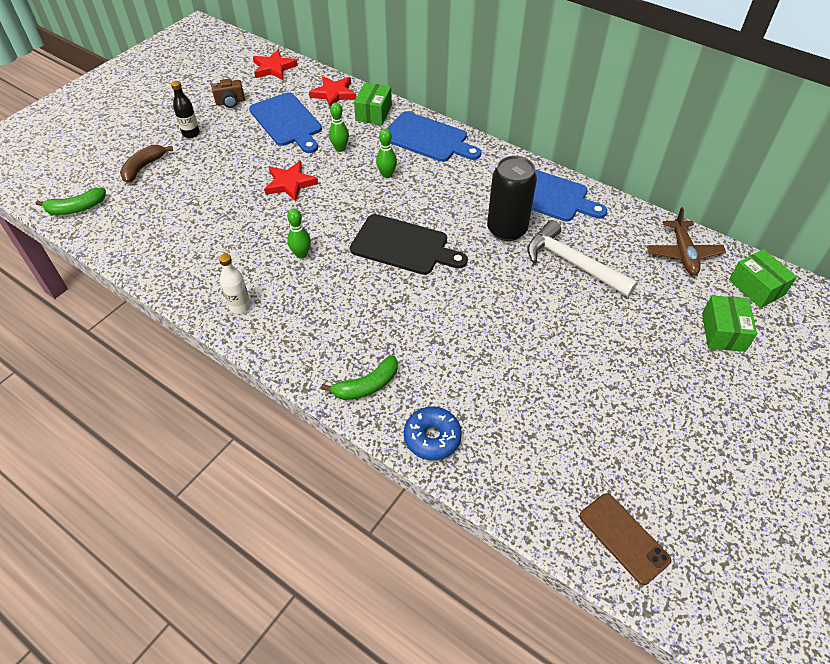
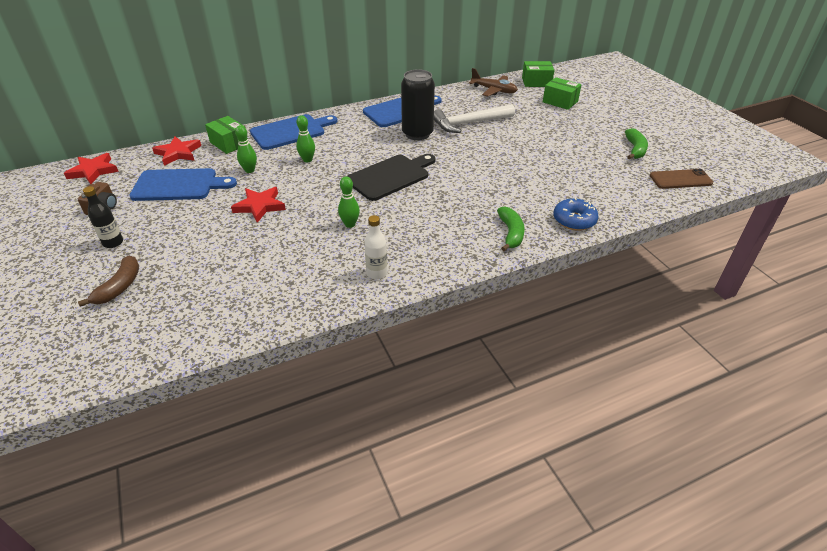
camera: 60 degrees left, 10 degrees down
(76, 208) = (118, 353): green banana -> green banana (635, 149)
(143, 167) = (120, 287): brown banana -> brown banana turned 135 degrees counterclockwise

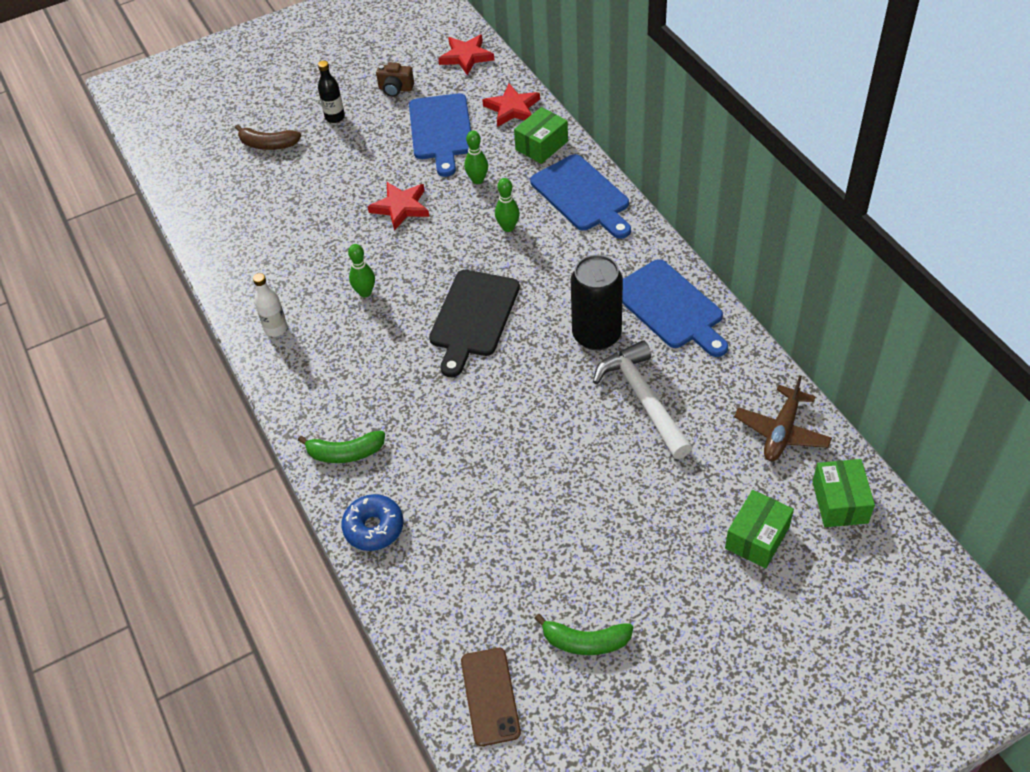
camera: 90 degrees right, 10 degrees up
(390, 176) = (473, 317): black cutting board -> black cutting board turned 60 degrees clockwise

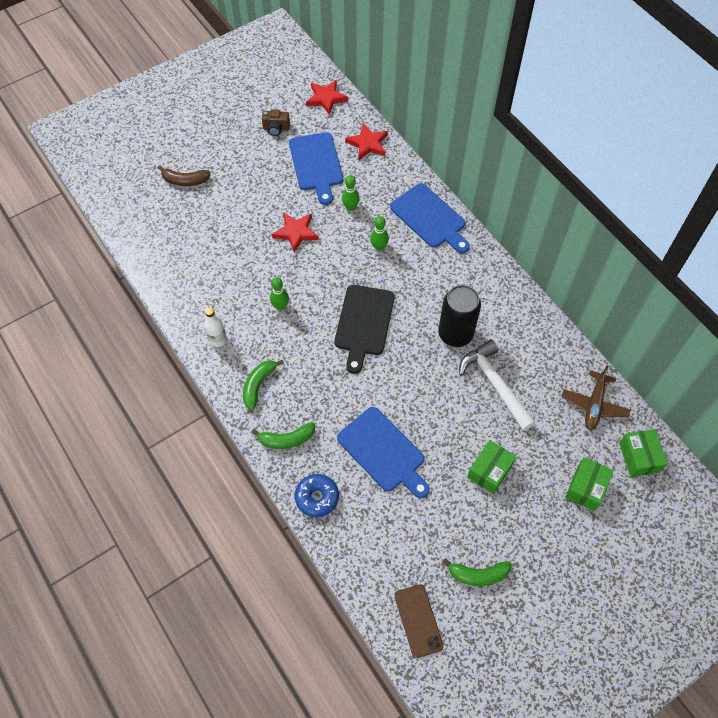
camera: 10 degrees left, 10 degrees up
(319, 385) = (258, 385): none -> green banana
(335, 117) = (233, 155): black bottle -> none
(541, 145) = (394, 175): green box -> green box (489, 471)
(670, 307) = (505, 309): blue cutting board -> blue cutting board (383, 452)

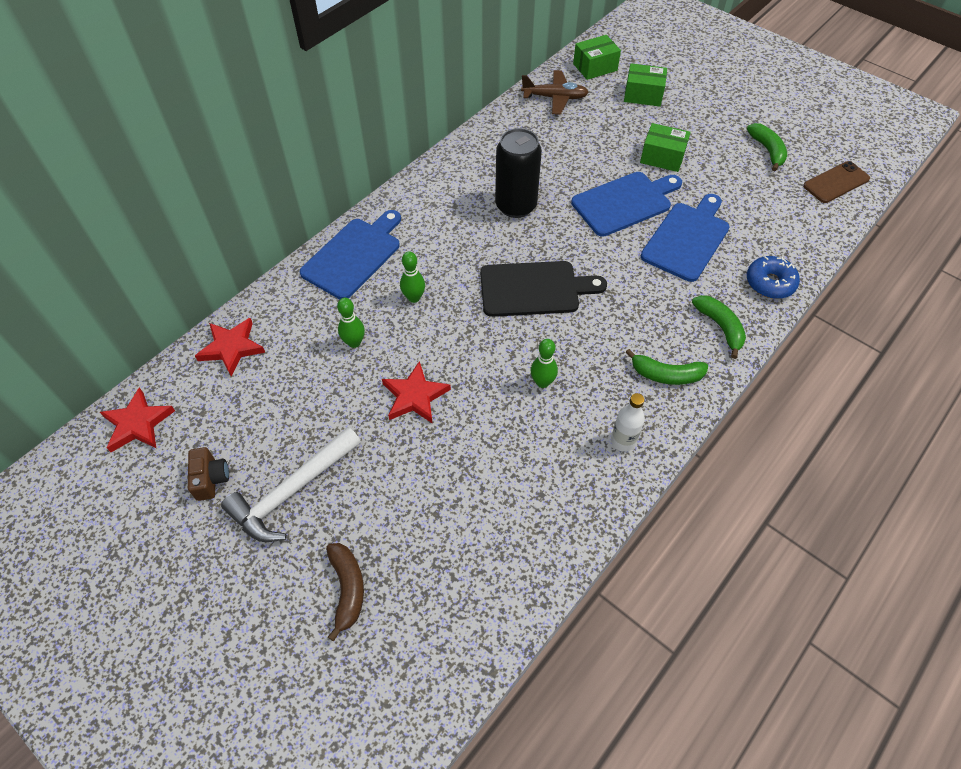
camera: 105 degrees left, 5 degrees down
(316, 164) = (281, 402): blue cutting board -> blue cutting board (624, 202)
(495, 384) = (564, 166): white hammer -> white hammer (292, 491)

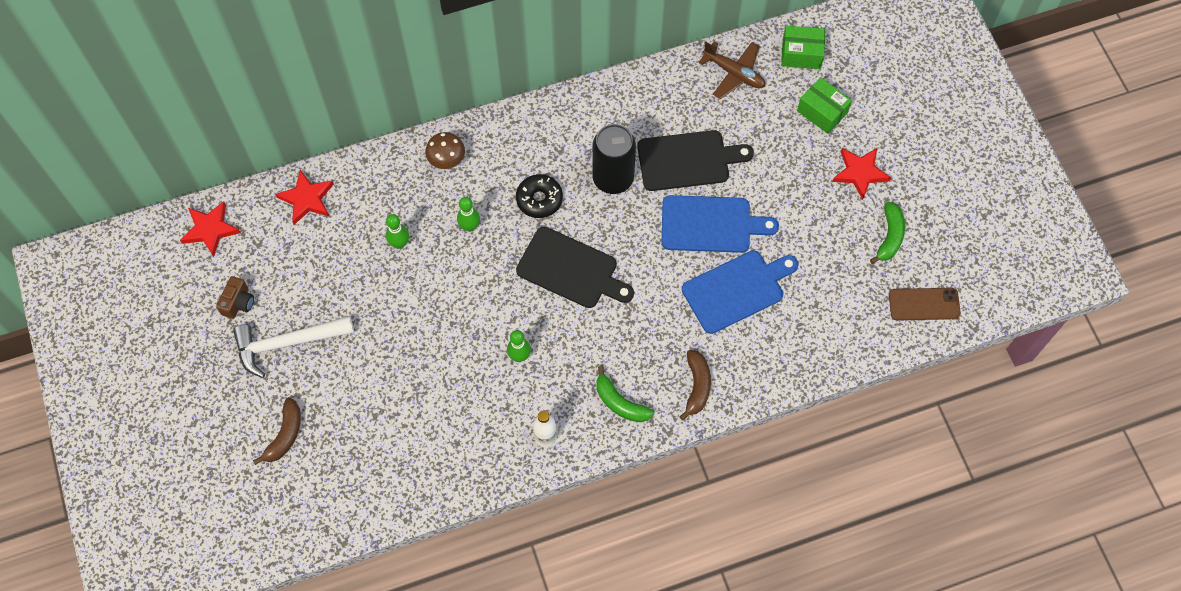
camera: 30 degrees right, 10 degrees up
(354, 256) = (446, 160): blue cutting board -> brown mushroom
(415, 396) = (417, 315): red star -> red star (860, 173)
(463, 249) = (539, 199): none -> black donut
(567, 167) = (687, 160): none -> black cutting board
(662, 157) = (783, 193): green box -> none
(720, 327) = (697, 386): green banana -> brown banana
(770, 283) = (773, 370): blue donut -> none

